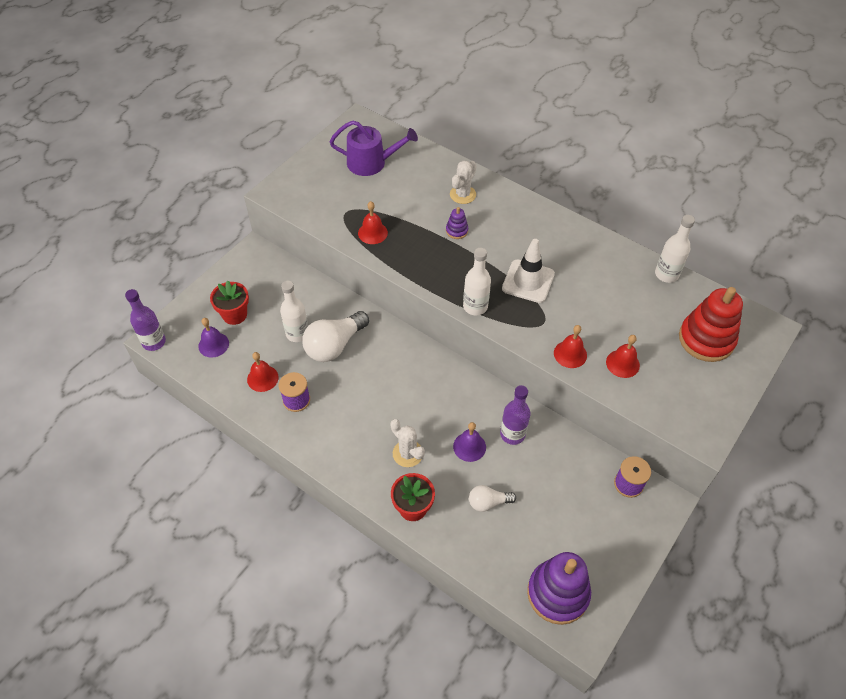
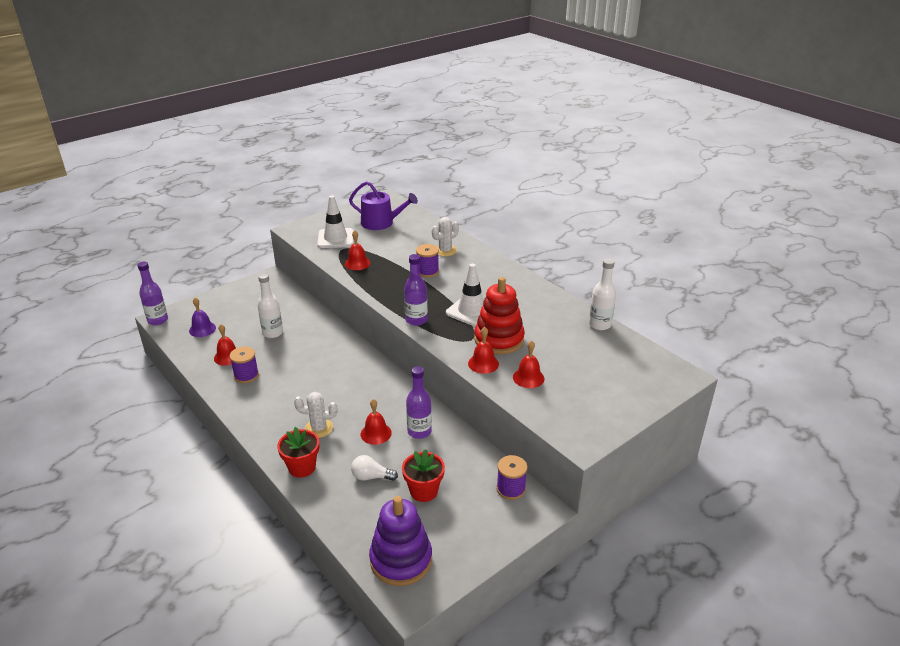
camera: 15 degrees right, 20 degrees down
(235, 315) = (230, 313): red flower pot -> red flower pot (424, 491)
(329, 198) = (335, 238): none -> white traffic cone
(334, 345) = (298, 345): white light bulb -> none
(407, 453) = (319, 428): white cactus -> white cactus turned 60 degrees counterclockwise
(456, 231) = (427, 271): purple stacking toy -> purple spool
(469, 446) = (376, 433): purple bell -> red bell
(475, 306) = (416, 320): white bottle -> purple bottle
(706, 339) = (616, 374): red stacking toy -> red stacking toy (499, 339)

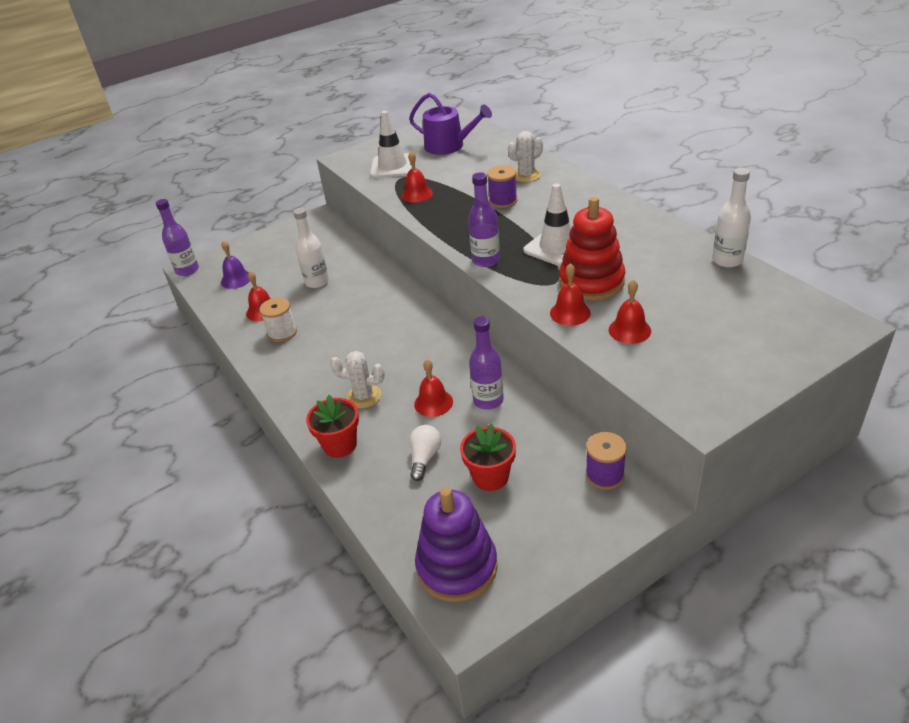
camera: 10 degrees right, 5 degrees up
(246, 375) = (282, 333): purple spool -> white spool
(371, 477) = (425, 458): white light bulb -> white light bulb turned 90 degrees clockwise

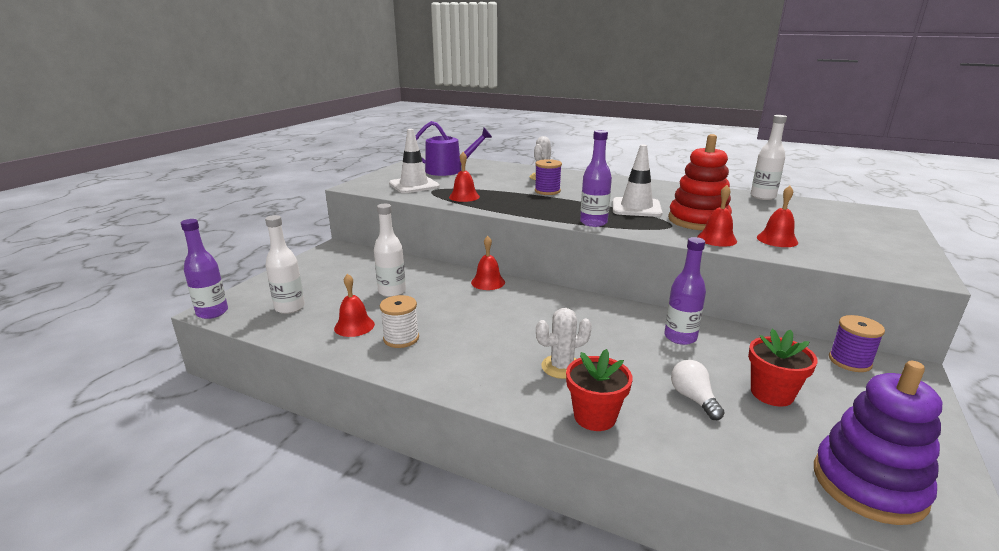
camera: 35 degrees left, 15 degrees down
(236, 279) = (290, 307): purple bell -> white bottle
(433, 403) = (636, 352): red bell -> red bell (488, 282)

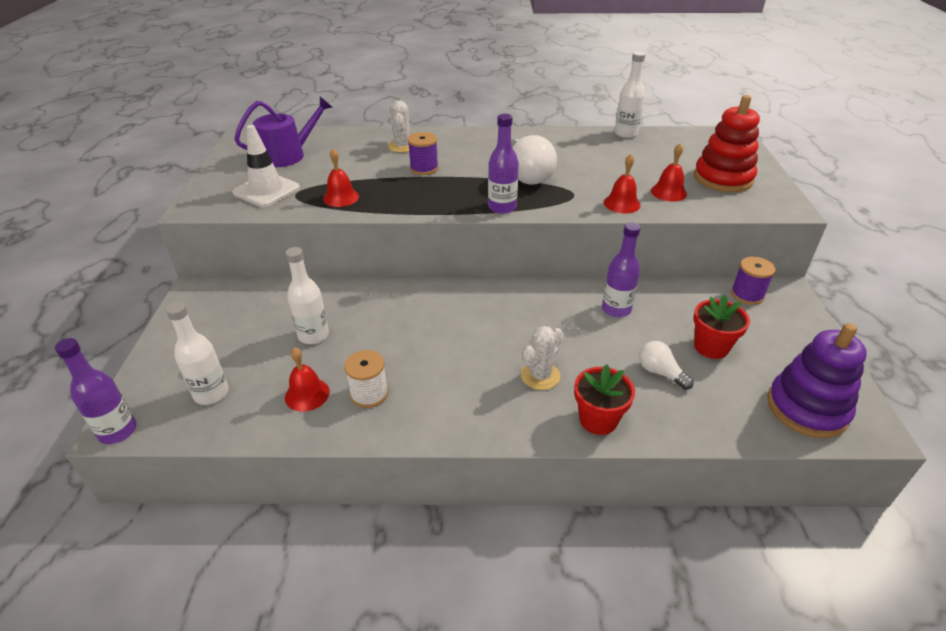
camera: 25 degrees left, 15 degrees up
(488, 282) = (406, 293): red bell -> none
(636, 208) = (527, 175): white traffic cone -> white light bulb
(698, 220) = (592, 181): red stacking toy -> red stacking toy (723, 178)

